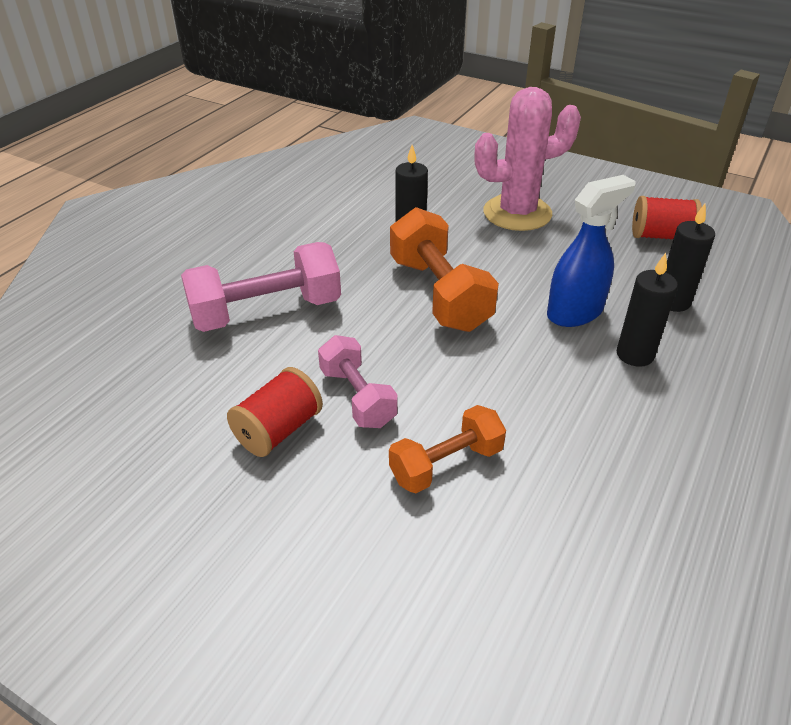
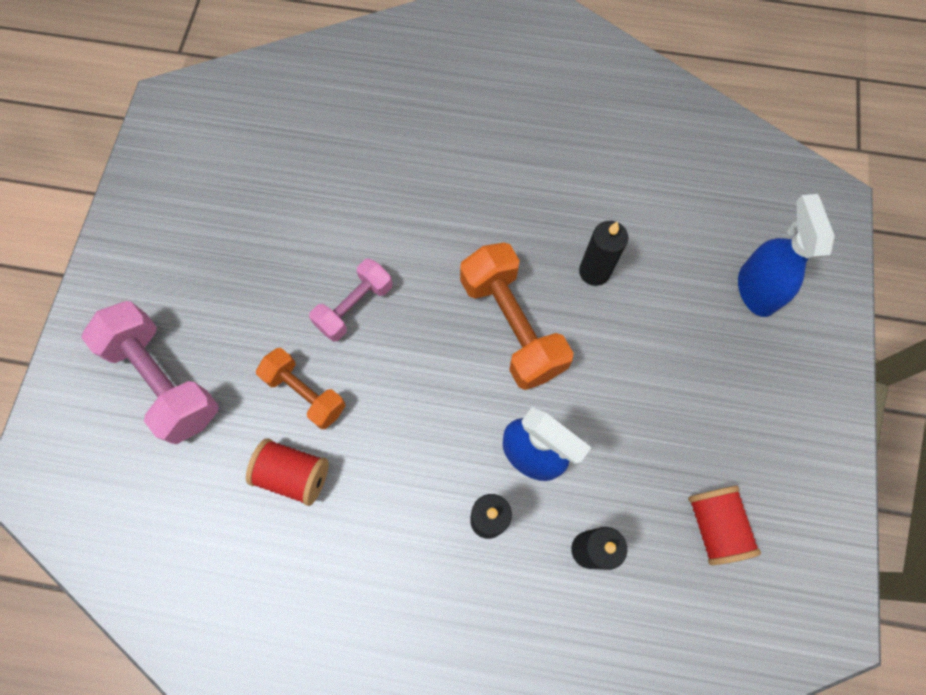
camera: 70 degrees right, 30 degrees up
(266, 312) = (431, 199): pink dumbbell -> pink dumbbell (164, 380)
(278, 430) = (303, 266): red spool -> red spool (294, 474)
(439, 294) = (512, 326): orange dumbbell -> orange dumbbell turned 75 degrees counterclockwise
(469, 172) = (756, 289): none -> blue spray bottle
(517, 213) = (690, 362): pink cactus -> none

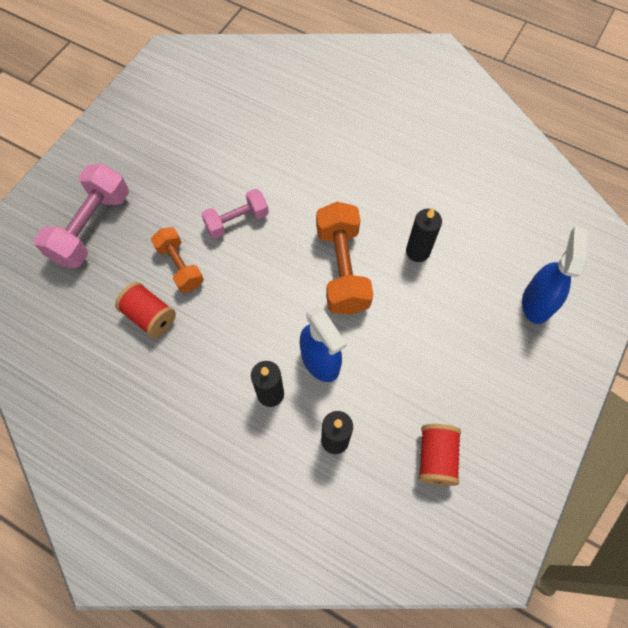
camera: 20 degrees right, 5 degrees down
(164, 380) = (91, 227): pink dumbbell -> pink dumbbell turned 45 degrees clockwise

